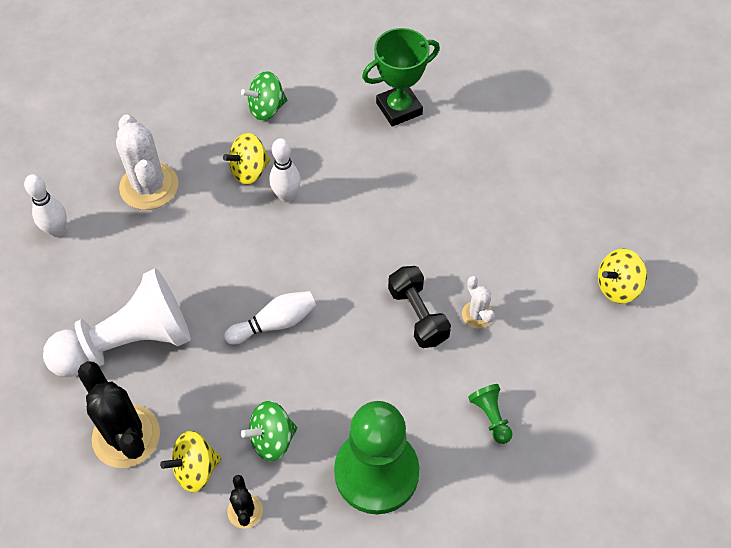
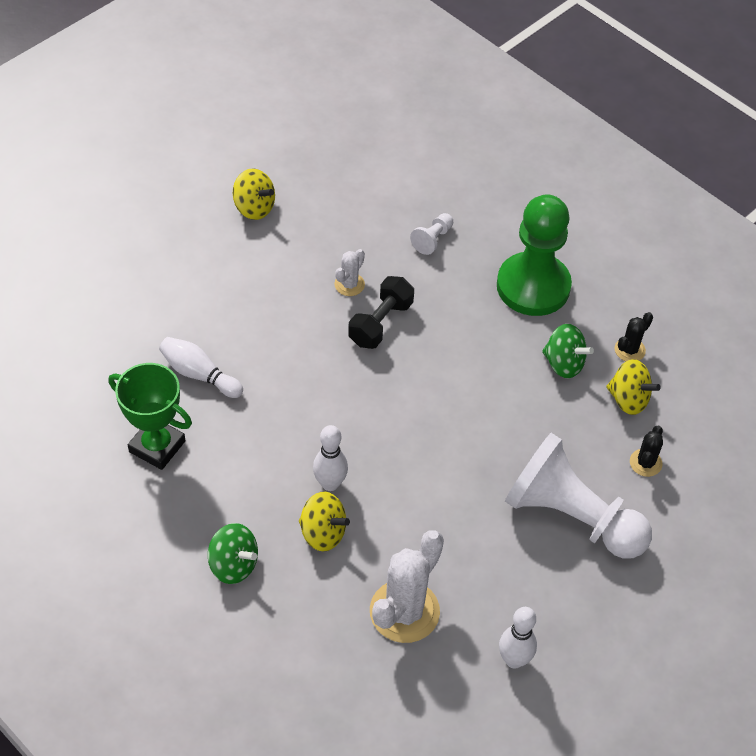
camera: 125 degrees left, 5 degrees down
(126, 436) = (645, 463): black cactus -> black cactus, size x0.50
(275, 323) = (466, 418): white bowling pin -> white bowling pin (199, 374)
(491, 417) = (432, 239): green pawn -> white pawn

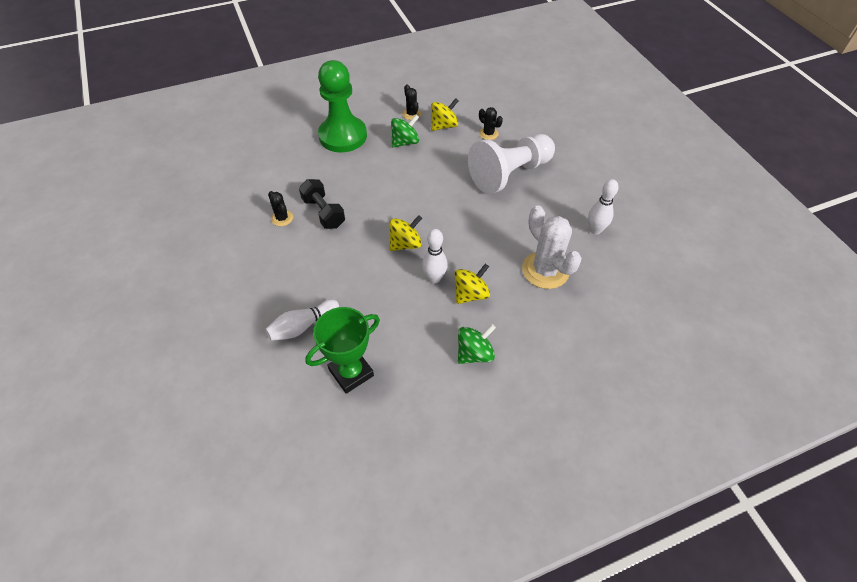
camera: 65 degrees left, 0 degrees up
(254, 208) = (177, 248): yellow spinning top -> yellow spinning top (405, 244)
(349, 284) = (282, 218): white cactus -> black cactus
(432, 239) = (276, 167): white pawn -> none

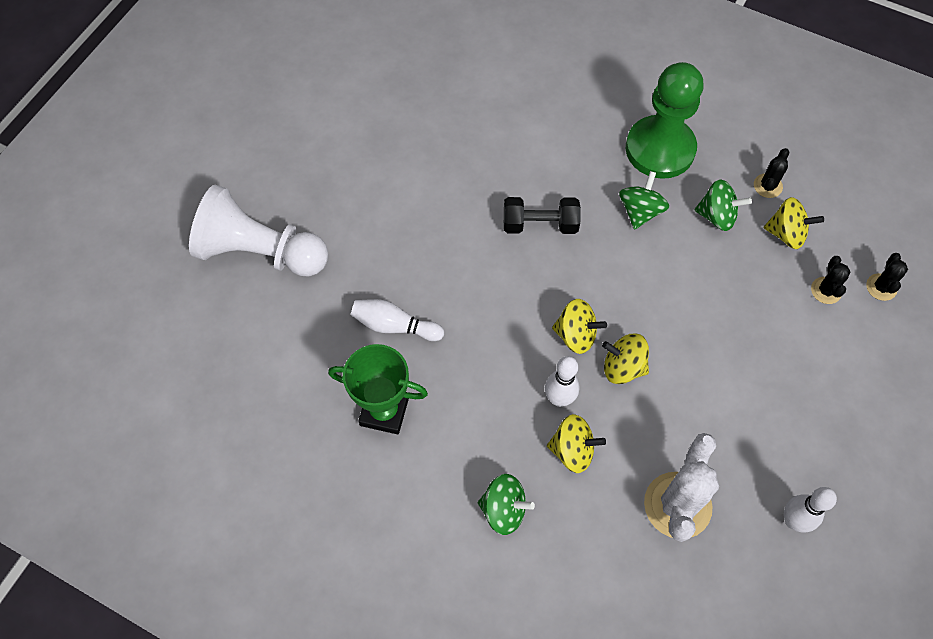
camera: 50 degrees right, 10 degrees up
(282, 218) = (496, 194): black cactus -> black cactus (881, 287)
(323, 212) = (540, 224): black dumbbell -> black dumbbell turned 75 degrees clockwise
(367, 168) = (640, 211): none -> green spinning top
(445, 237) = (623, 367): none -> yellow spinning top
(509, 174) = (784, 362): white pawn -> white pawn (260, 252)

